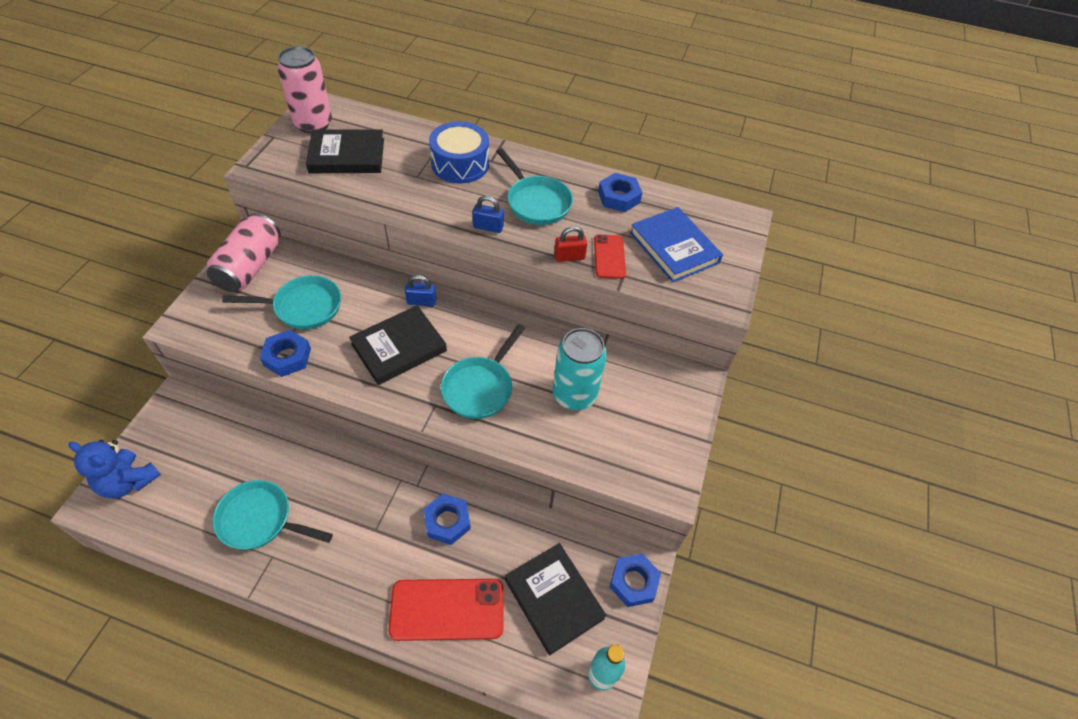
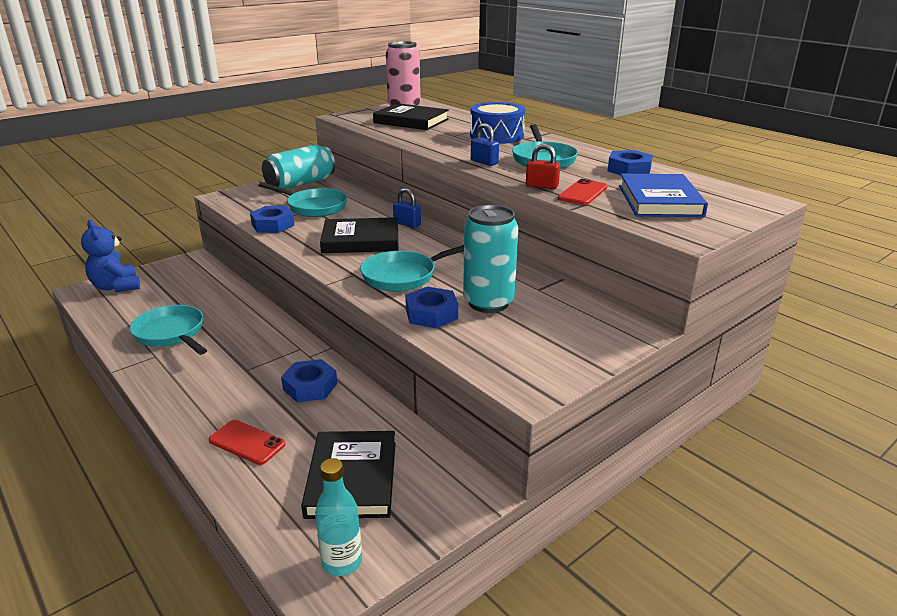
camera: 35 degrees right, 25 degrees down
(250, 266) = (300, 183): pink can -> turquoise can
(447, 609) = (247, 442): red phone -> red phone, size x0.57
(633, 582) = (451, 502): blue nut -> blue nut (431, 314)

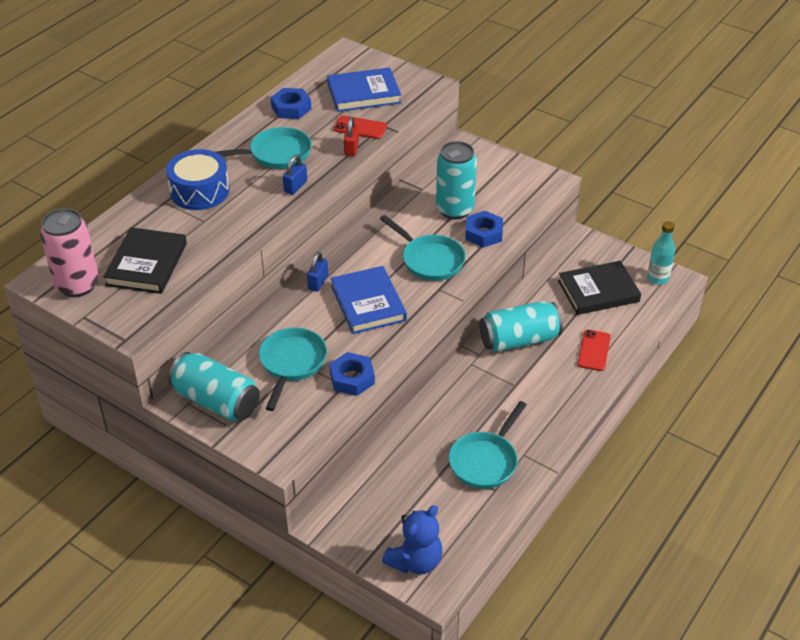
camera: 105 degrees left, 15 degrees up
(310, 386) = (519, 340): blue nut -> turquoise can
(361, 240) = (368, 303): black book -> blue book

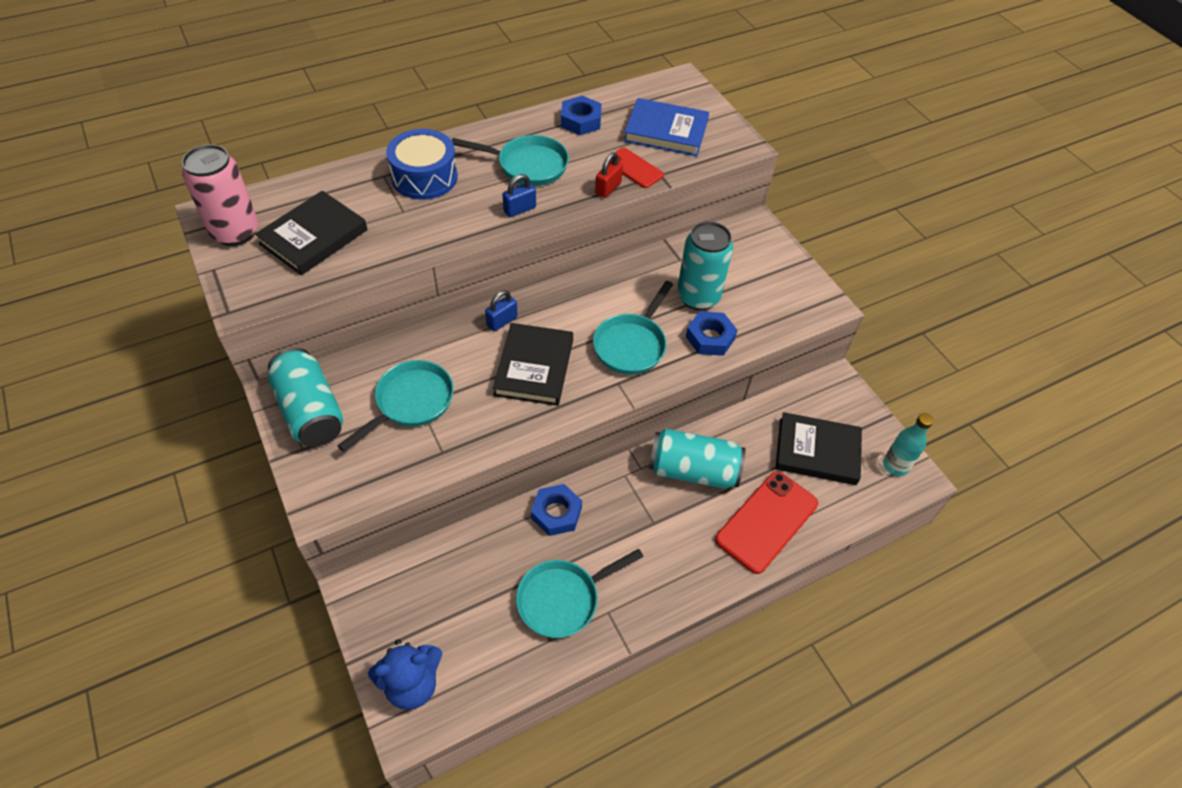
camera: 25 degrees right, 10 degrees up
(352, 378) = (456, 448): blue nut -> blue nut (556, 513)
(368, 303) = (534, 367): blue book -> black book
(430, 260) = (631, 345): turquoise pan -> turquoise pan turned 45 degrees clockwise
(594, 350) = (766, 521): red phone -> red phone, size x1.74

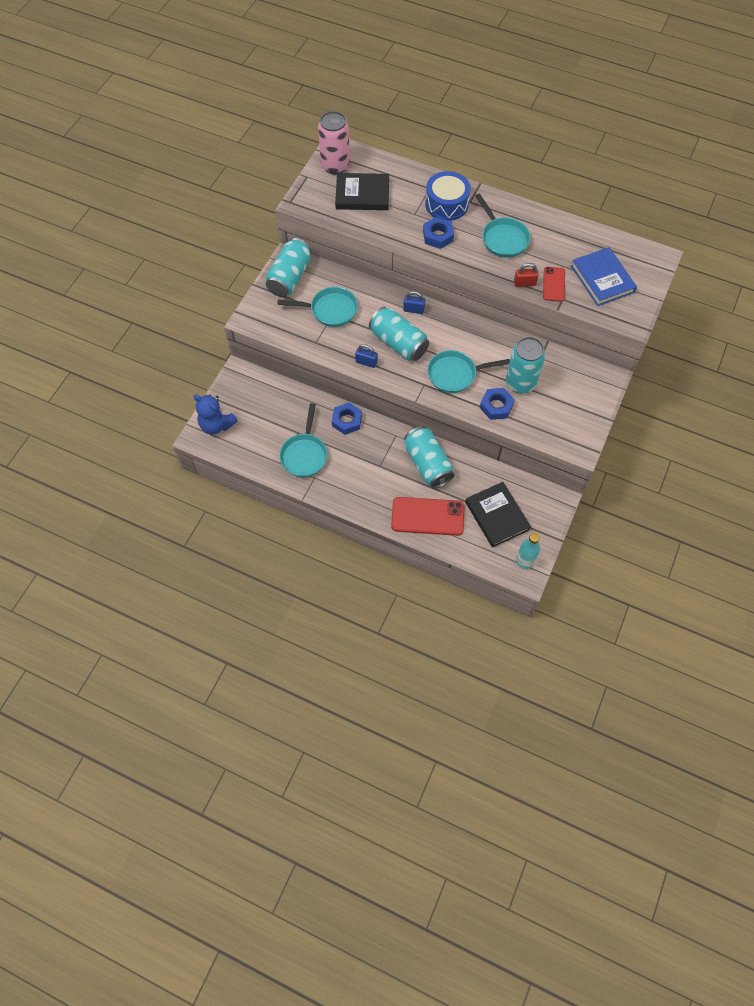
camera: 55 degrees right, 10 degrees up
(519, 209) = (467, 257): blue padlock -> blue padlock (366, 362)
(534, 367) = (398, 343): black book -> turquoise can
(563, 599) = (304, 454): turquoise pan -> turquoise pan turned 105 degrees counterclockwise
(581, 121) = (565, 236): blue nut -> blue nut (438, 236)

